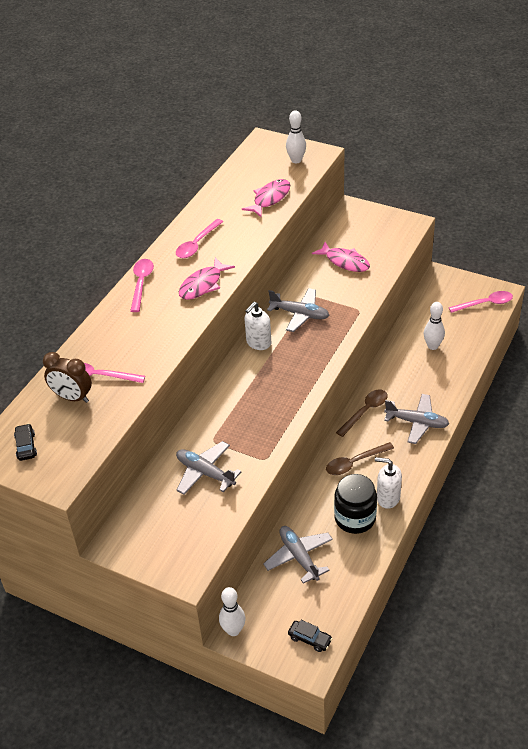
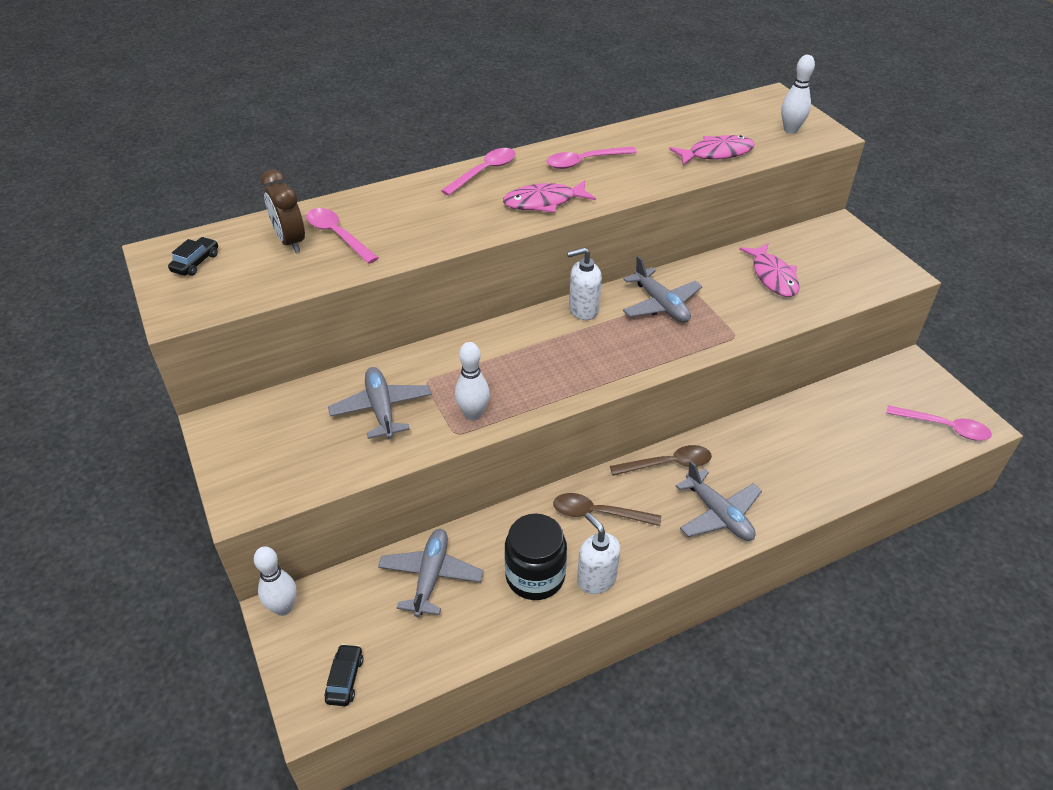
camera: 35 degrees right, 0 degrees up
(310, 639) = (345, 679): black car -> black car turned 150 degrees counterclockwise
(432, 346) = (824, 438): white bowling pin -> white bowling pin (473, 414)

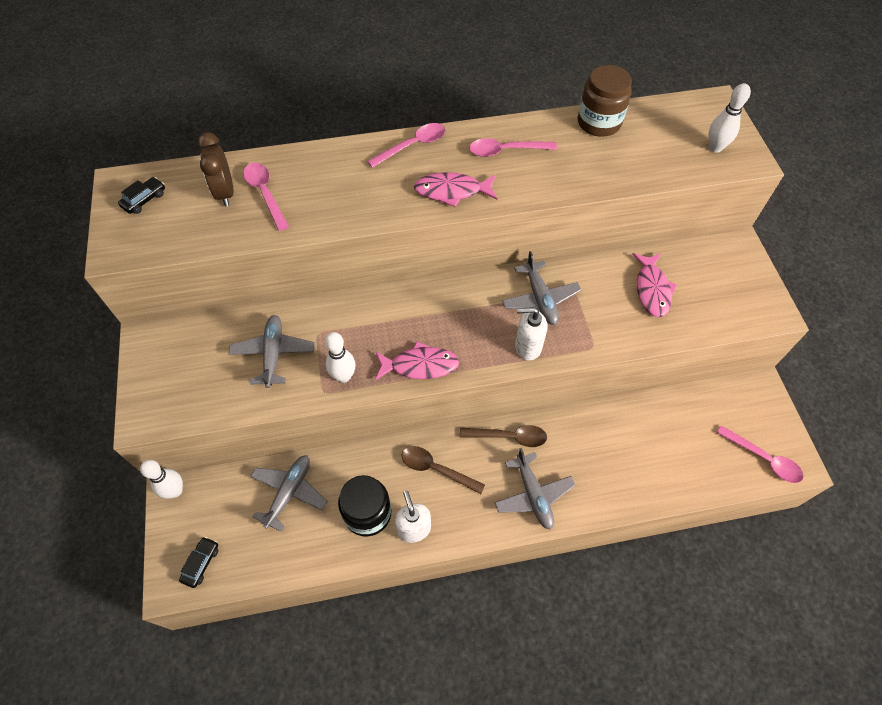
camera: 15 degrees right, 15 degrees up
(583, 309) = (471, 289): white soap dispenser -> white soap dispenser (527, 347)
(668, 127) = (599, 122): none -> brown jar
(716, 153) = (631, 164): pink fish -> pink fish (420, 365)

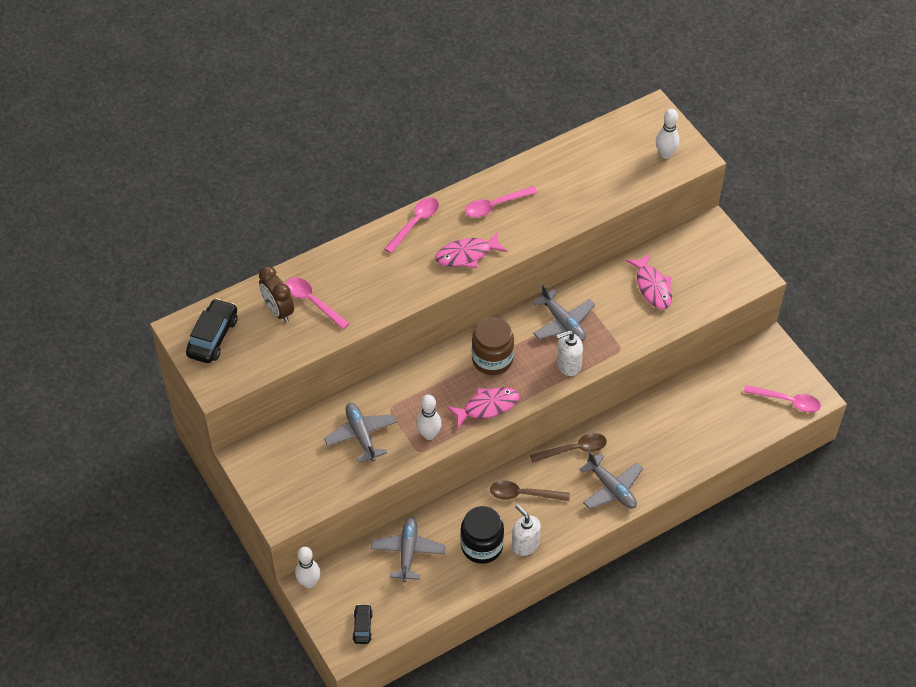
camera: 20 degrees left, 5 degrees down
(144, 200) = (213, 337): black car -> black car, size x1.75
(599, 122) = (563, 157): brown jar -> brown jar (492, 359)

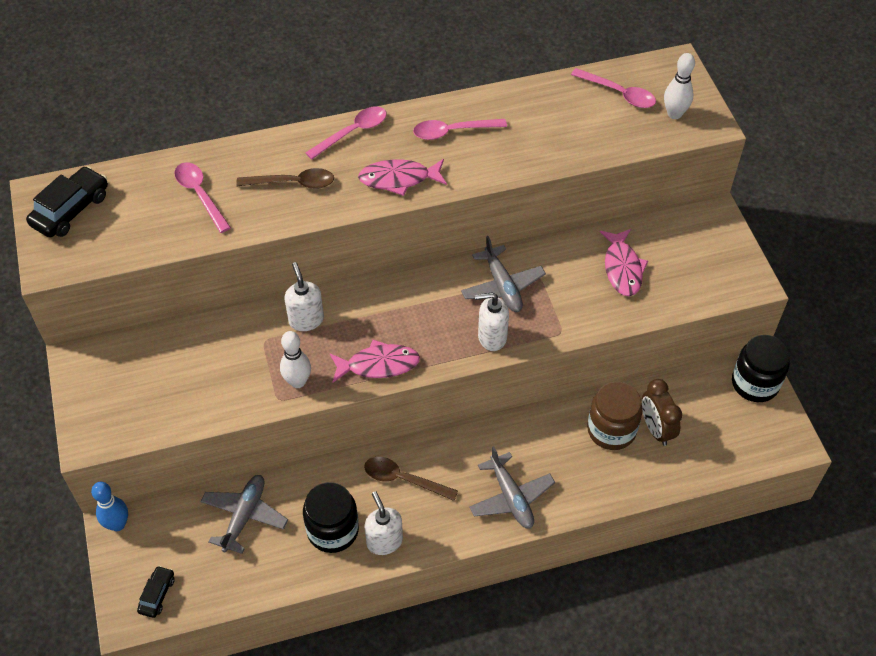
camera: 15 degrees right, 0 degrees up
(278, 311) = (157, 196): brown clock -> brown clock (656, 429)
(309, 582) = (118, 524): white bowling pin -> blue bowling pin
(361, 435) = (219, 365): grey plane -> none
(416, 384) = (306, 320): none -> white soap dispenser
(492, 359) = (404, 310): brown jar -> brown jar (611, 430)
(574, 449) = (481, 440): brown spoon -> brown spoon (293, 183)
(773, 355) = (755, 383): none -> black jar
(787, 401) = (758, 441): pink spoon -> pink spoon (619, 94)

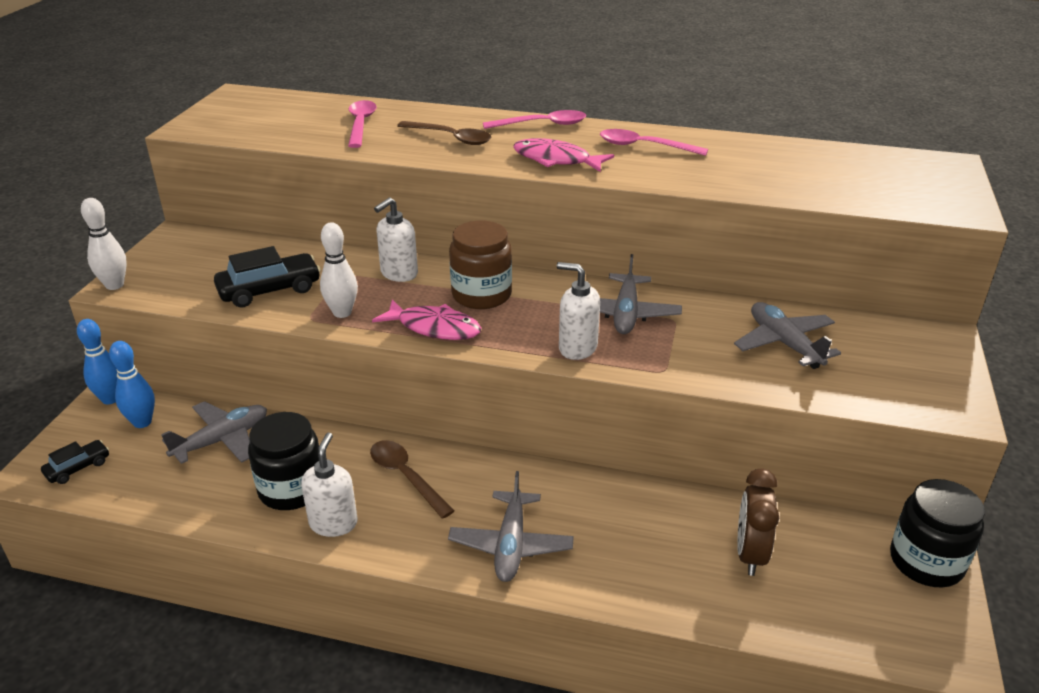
camera: 30 degrees right, 20 degrees down
(71, 210) = (247, 106): black car -> black car (269, 290)
(166, 532) = (142, 422): none -> blue bowling pin
(306, 320) = (398, 274): white soap dispenser -> white soap dispenser turned 150 degrees counterclockwise
(611, 430) = (688, 531): brown jar -> brown jar (481, 295)
(619, 94) = (859, 166): pink spoon -> none
(622, 268) = (784, 343): pink fish -> grey plane
(674, 114) = (920, 193): white bowling pin -> white bowling pin (114, 285)

